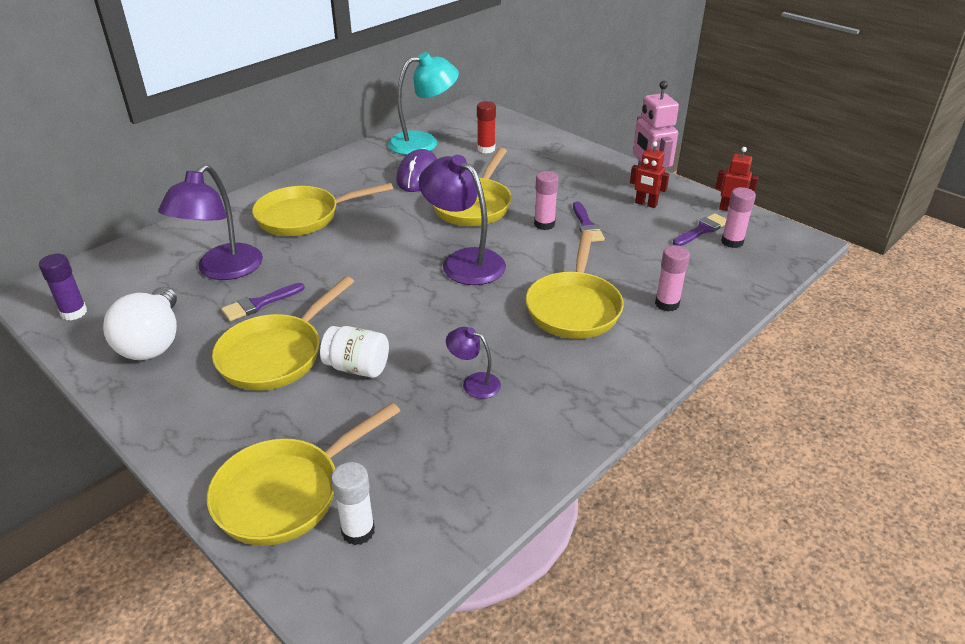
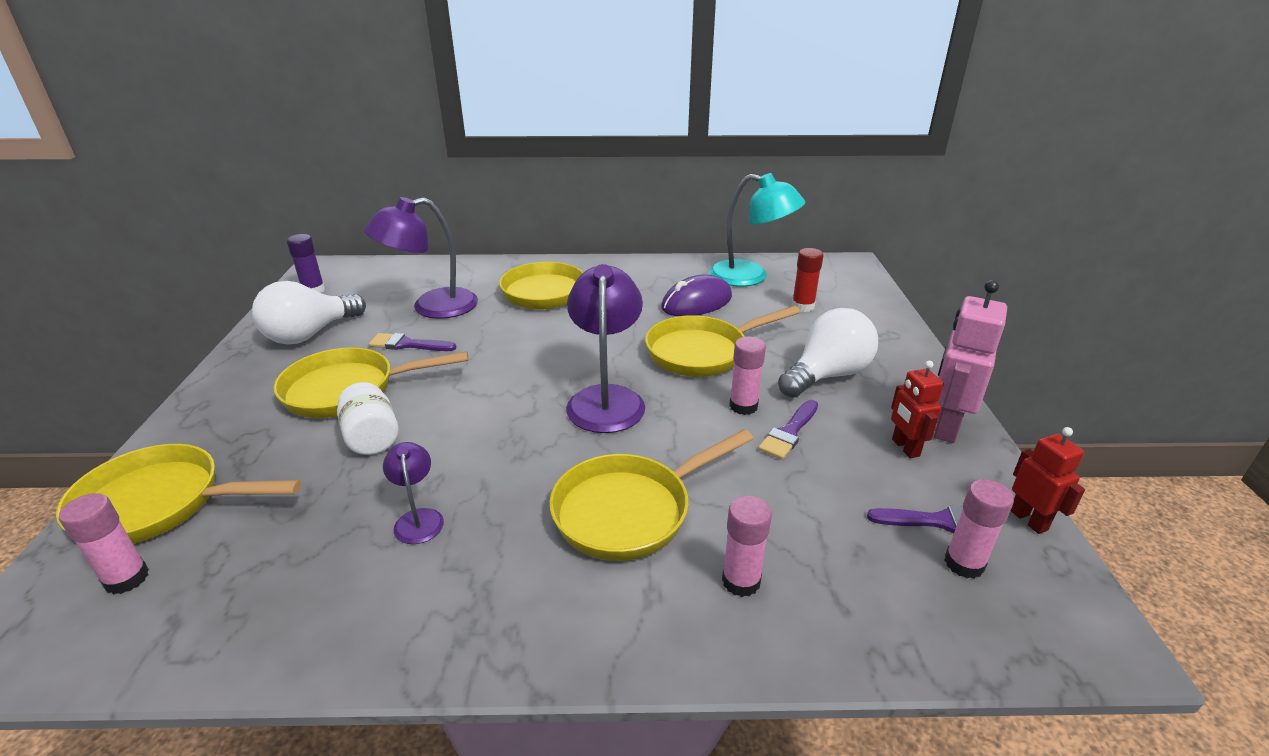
camera: 45 degrees right, 5 degrees down
(358, 531) = (127, 579): white glue stick -> pink glue stick
(559, 185) = (827, 375): none -> white light bulb

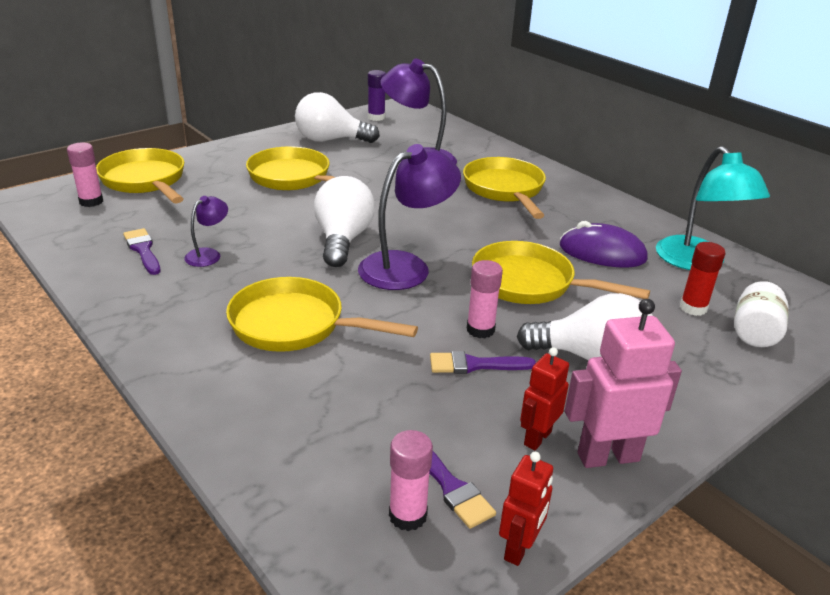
camera: 50 degrees right, 0 degrees up
(372, 438) = (260, 207): white jar -> white jar (754, 332)
(408, 344) = (364, 172): purple brush -> purple brush (143, 250)
(514, 413) = (343, 240): none -> white light bulb
(741, 581) = (272, 399): pink glue stick -> none

